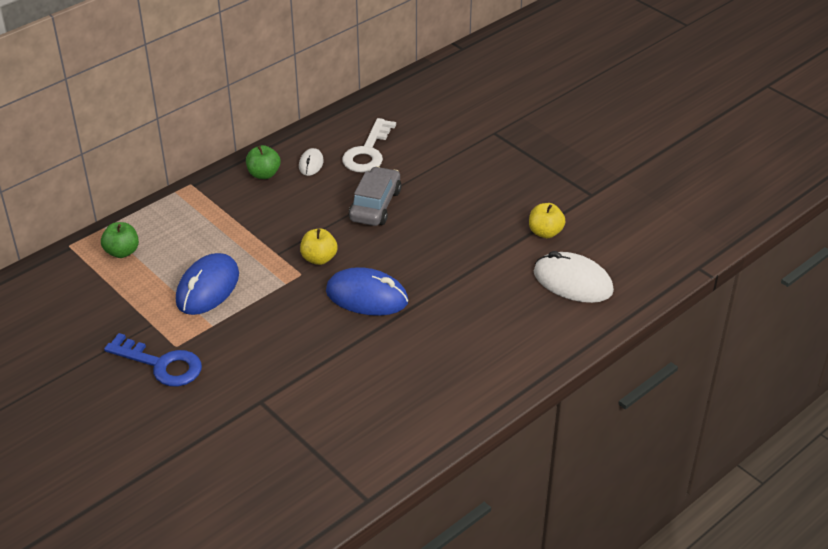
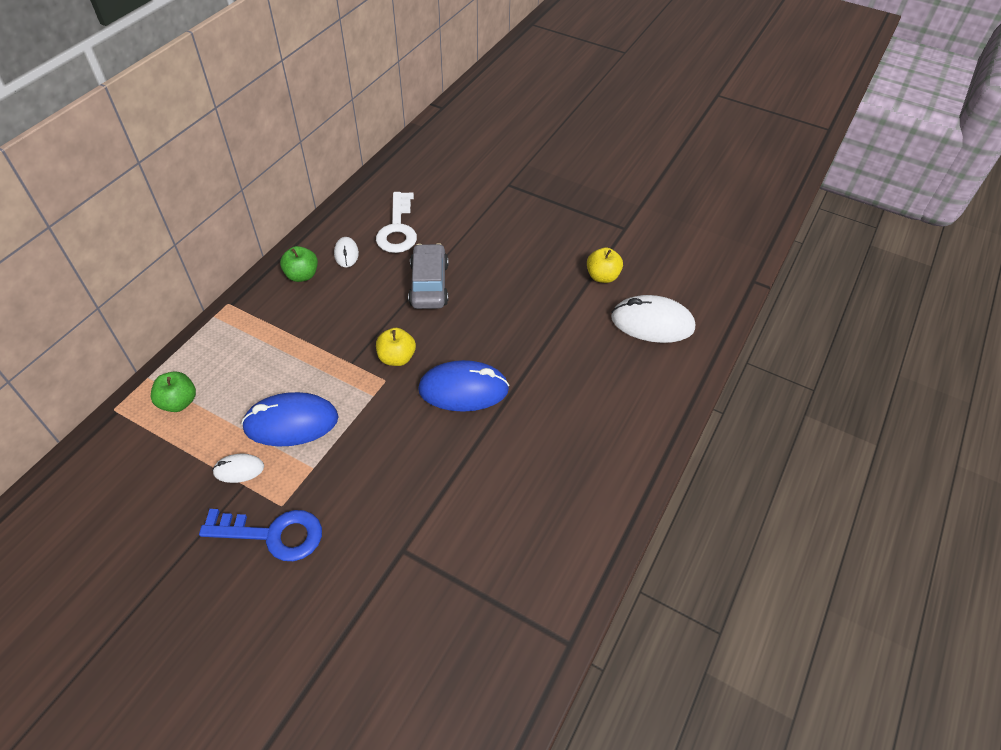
camera: 20 degrees left, 10 degrees up
(152, 312) = (239, 469): none -> white mouse
(207, 288) = (291, 423): blue mouse -> blue mouse turned 75 degrees clockwise

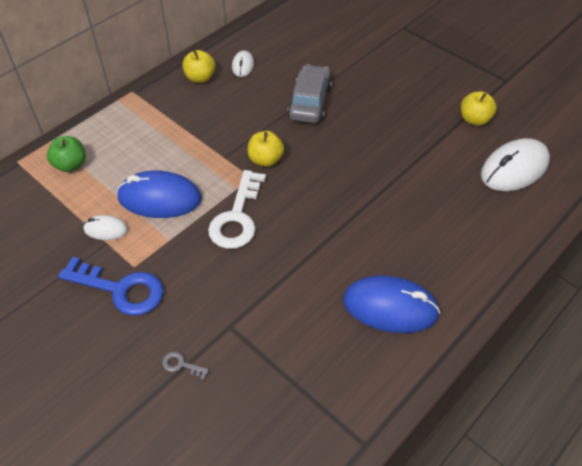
camera: 15 degrees right, 0 degrees up
(302, 275) = (200, 78): green apple -> yellow apple
(361, 604) = (181, 365): none -> grey key
(398, 229) = (293, 51): white key -> white key (237, 217)
(463, 389) = (319, 197): blue mouse -> blue mouse (390, 307)
(652, 323) = (514, 169): white mouse -> white mouse turned 60 degrees counterclockwise

